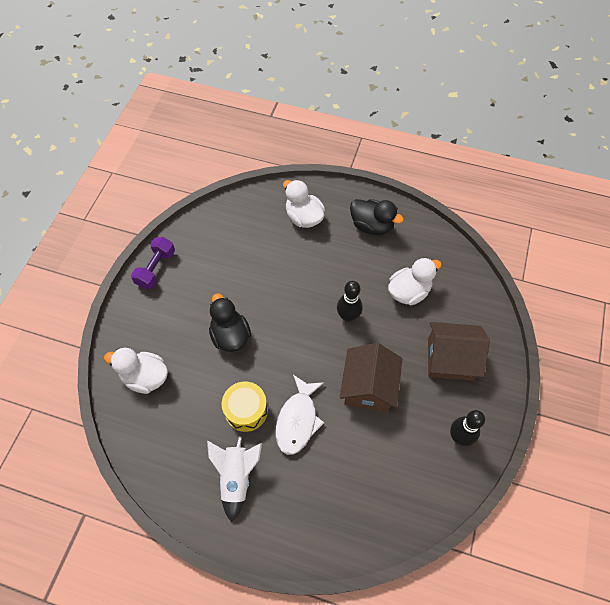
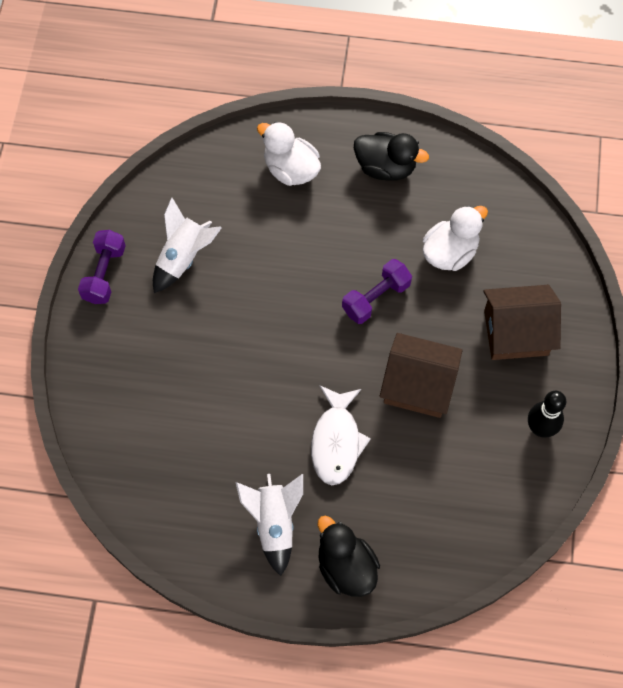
camera: 10 degrees left, 5 degrees up
(145, 377) = (128, 421): white duck -> none
(214, 266) = (184, 257): none -> white rocket
(230, 335) = (226, 348): black duck -> black duck (346, 567)
(246, 410) = (268, 440): yellow drum -> none
(348, 316) = (376, 298): black bowling pin -> purple dumbbell
(368, 387) = (418, 385): brown house -> brown house turned 75 degrees counterclockwise

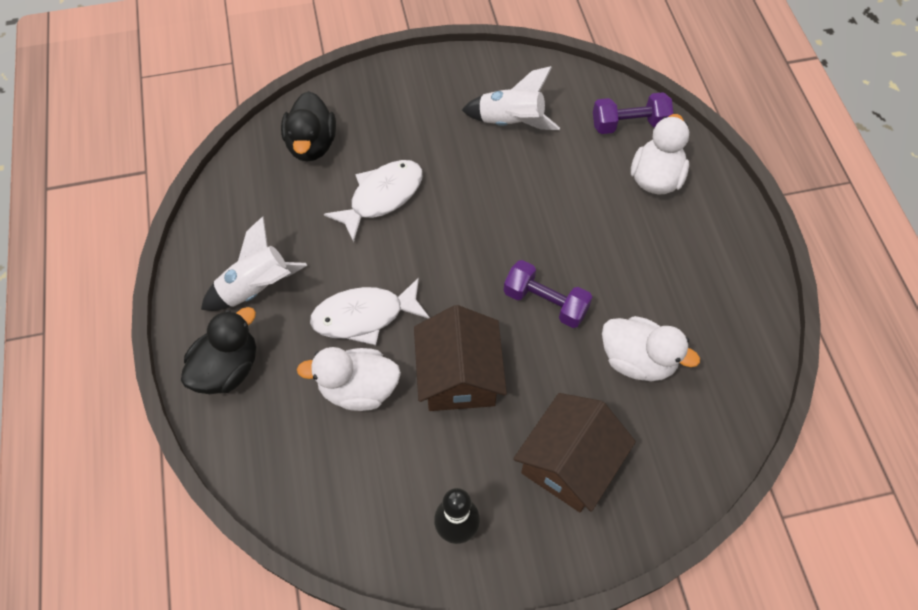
camera: 70 degrees right, 5 degrees down
(104, 274) = (465, 69): purple dumbbell -> purple dumbbell (629, 124)
(220, 391) = (382, 197): none -> white fish
(386, 167) = (708, 263): black duck -> black duck (312, 144)
(402, 466) = (358, 389): none -> white duck
(516, 333) = (569, 463): brown house -> brown house turned 60 degrees clockwise

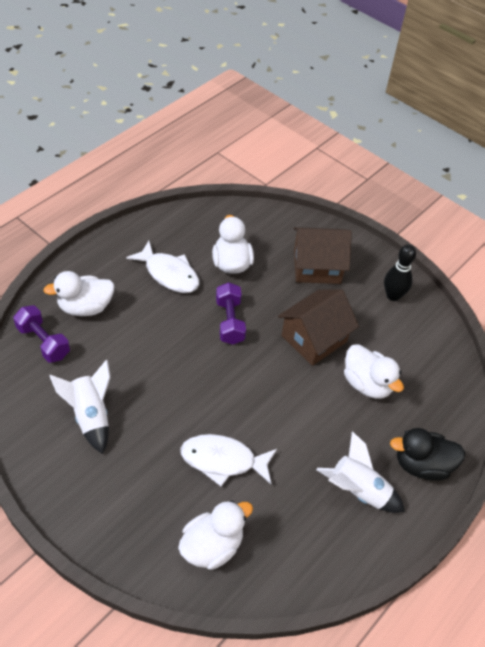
camera: 130 degrees left, 10 degrees down
(312, 144) = (212, 546): black duck -> white duck
(364, 316) = (320, 411): white fish -> white fish (169, 274)

